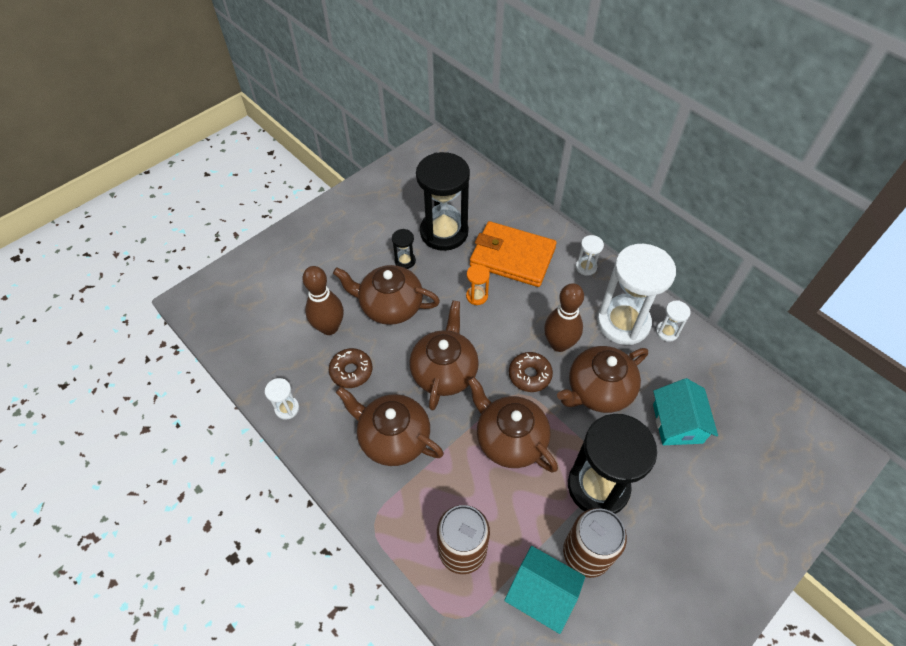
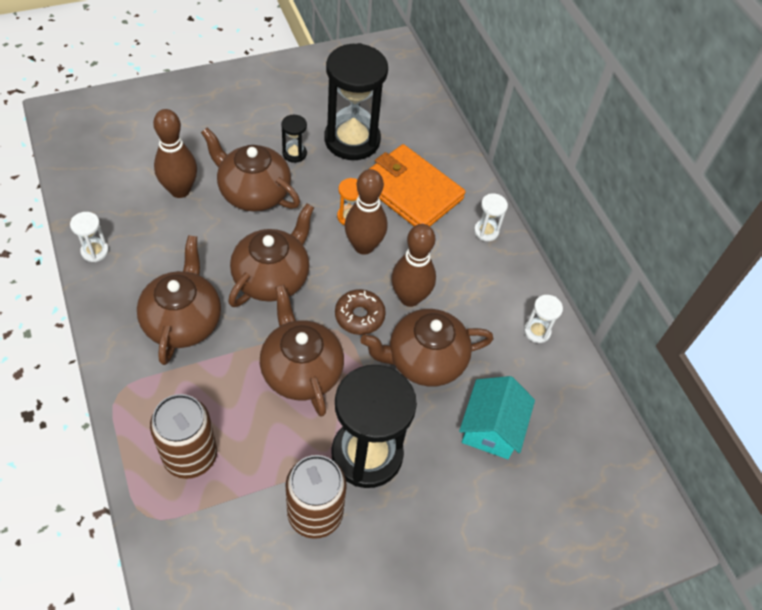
camera: 15 degrees right, 0 degrees up
(351, 371) = (178, 241): brown donut -> none
(393, 438) = (183, 321): brown teapot -> brown teapot turned 45 degrees clockwise
(501, 316) = (364, 246): none -> brown bowling pin
(541, 594) = (246, 531): turquoise house -> none
(623, 322) = (493, 303): white hourglass -> none

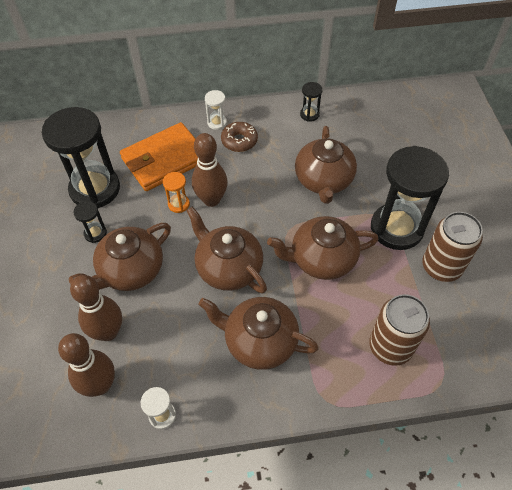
camera: 70 degrees left, 0 degrees up
(359, 316) = (278, 213): brown donut -> brown donut (239, 141)
(409, 298) = (267, 179): brown bowling pin -> brown bowling pin (100, 385)
(491, 428) = (381, 154): turquoise house -> none
(537, 331) = (309, 114): white hourglass -> black hourglass

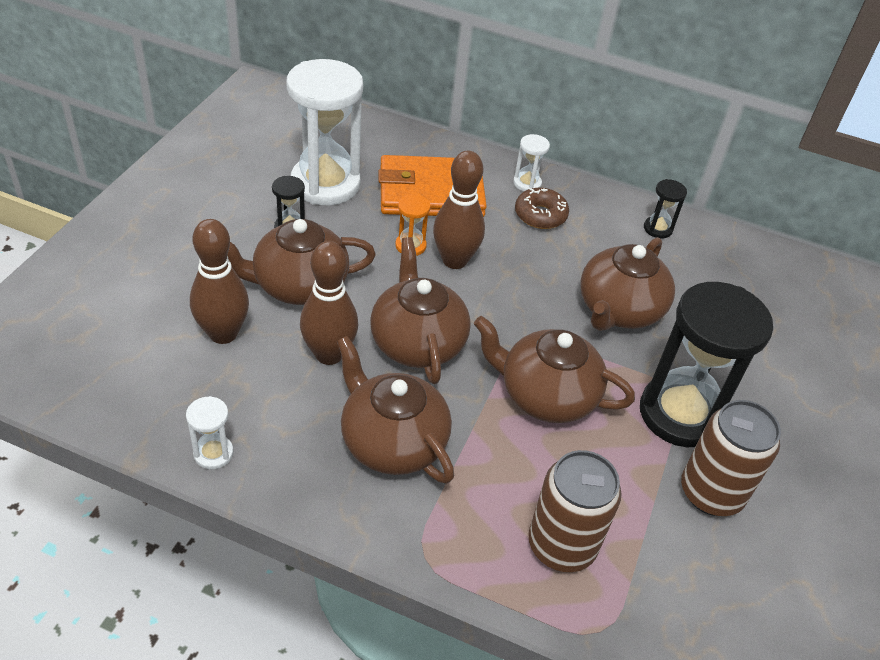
camera: 25 degrees right, 10 degrees down
(95, 189) = (325, 184): black hourglass -> white hourglass
(100, 385) = (171, 382): brown bowling pin -> brown bowling pin (329, 354)

